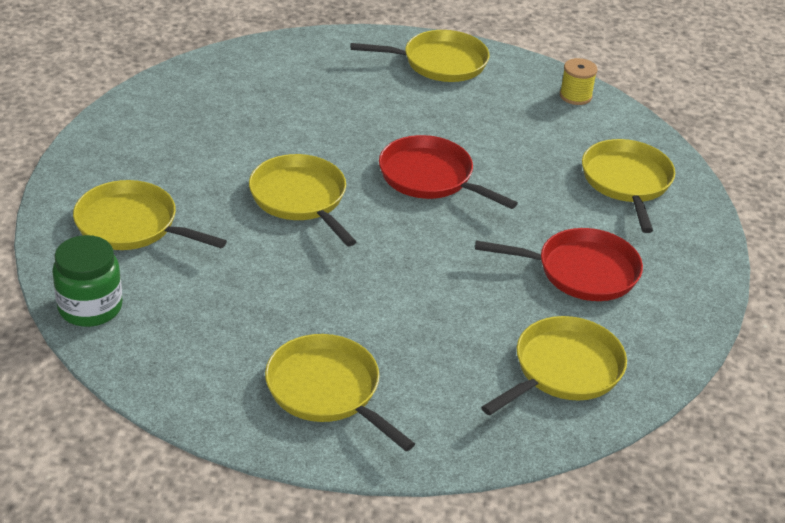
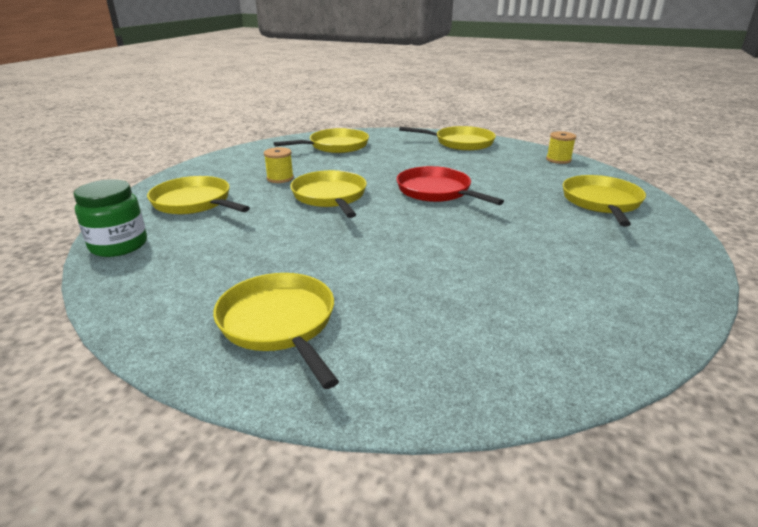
camera: 15 degrees right, 10 degrees down
(218, 166) = (280, 178): none -> yellow spool
(563, 370) = (537, 329): yellow pan -> yellow pan (335, 146)
(581, 271) = (560, 253): red pan -> none

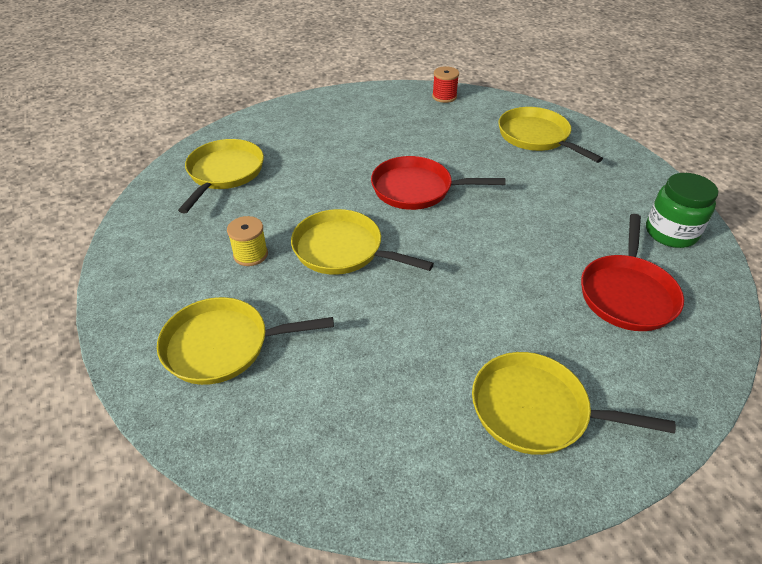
camera: 45 degrees left, 15 degrees up
(119, 245) = (256, 455): green jar -> green jar (670, 233)
(460, 143) = (337, 109): yellow pan -> none
(494, 314) = (627, 293): none -> red pan
(558, 160) = (444, 96): yellow spool -> red spool

